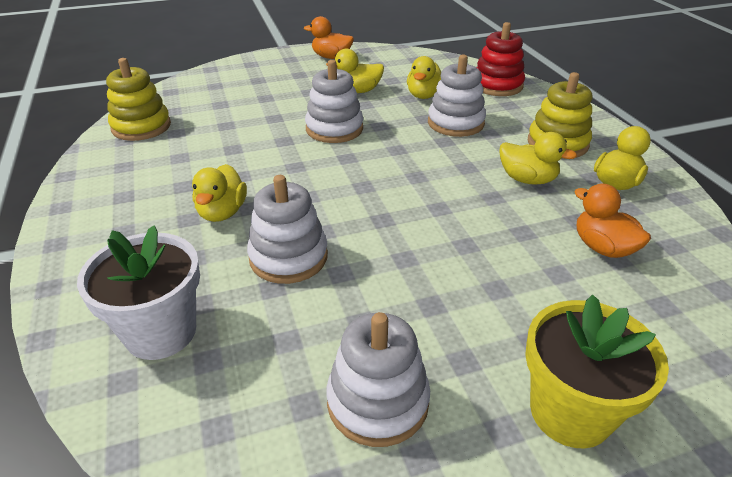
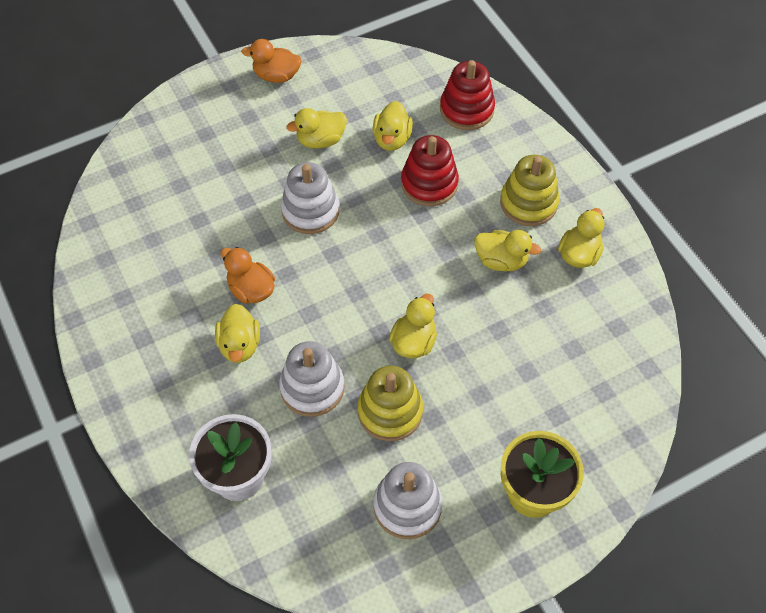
camera: 10 degrees left, 20 degrees up
(141, 127) = (113, 235): yellow stacking toy -> yellow stacking toy (390, 411)
(419, 231) = (413, 342): none -> yellow duck
(455, 123) = (429, 184): white stacking toy -> red stacking toy
(603, 248) = (562, 337): orange duck -> orange duck (251, 290)

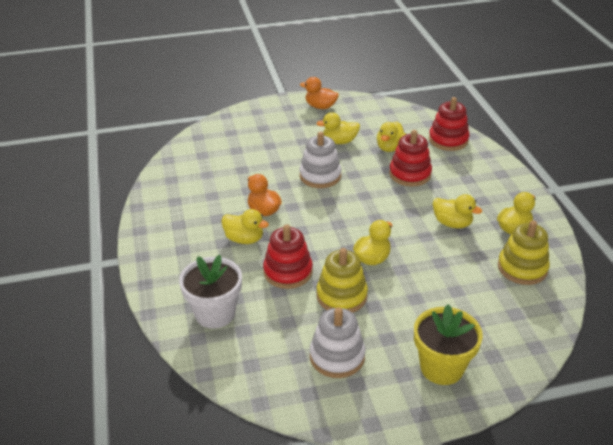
camera: 15 degrees right, 20 degrees down
(240, 345) = (244, 239): yellow duck -> yellow duck turned 75 degrees counterclockwise
(312, 388) = (288, 272): white stacking toy -> red stacking toy
(528, 203) = (481, 195): yellow stacking toy -> yellow stacking toy (522, 268)

